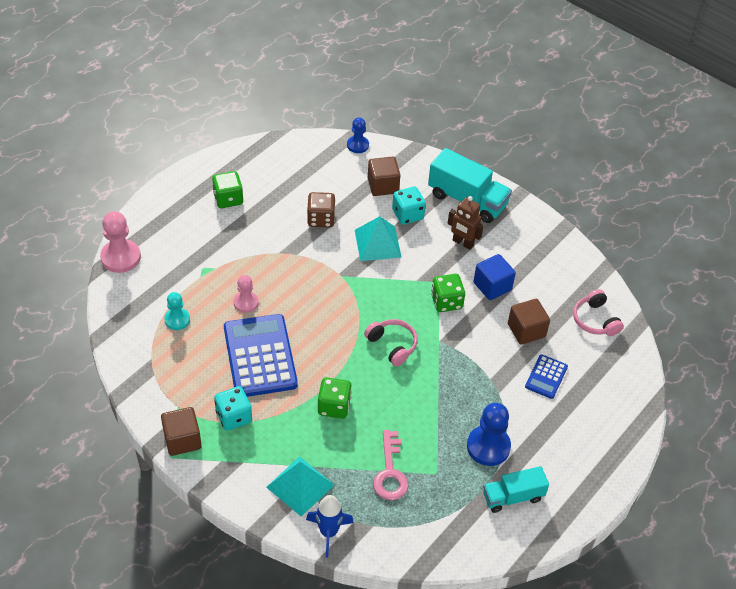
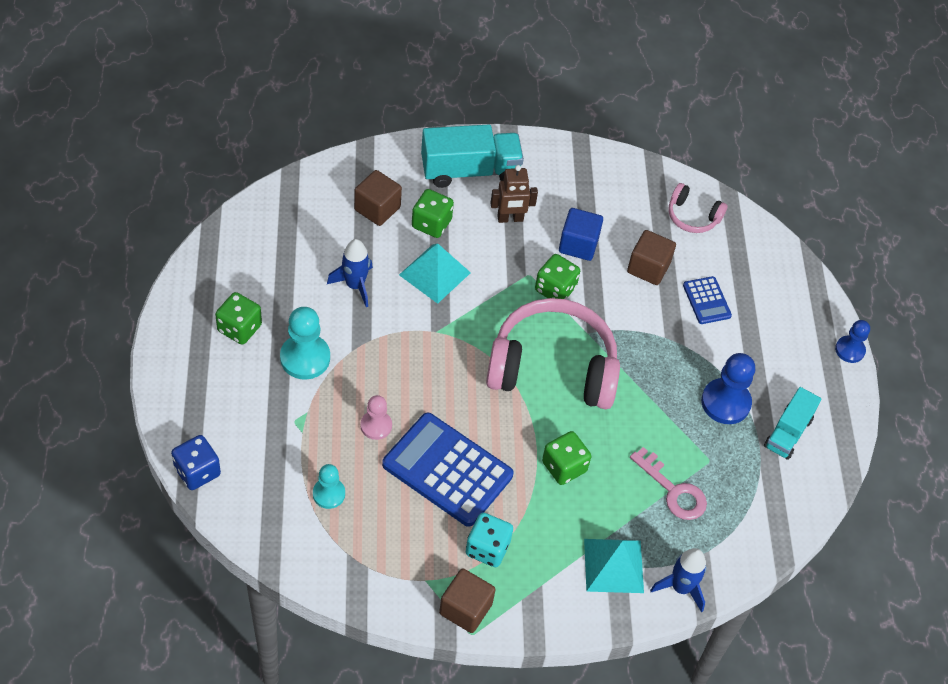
camera: 45 degrees left, 5 degrees up
(120, 257) = (197, 471): pink pawn -> blue dice
(247, 239) = (305, 358): none -> turquoise pawn
(321, 219) = (355, 285): brown dice -> blue rocket
(358, 145) = (307, 180): blue pawn -> blue pawn (849, 350)
(392, 345) = (552, 368): pink headphones -> pink headphones, size x2.15
(407, 214) = (431, 223): turquoise dice -> green dice

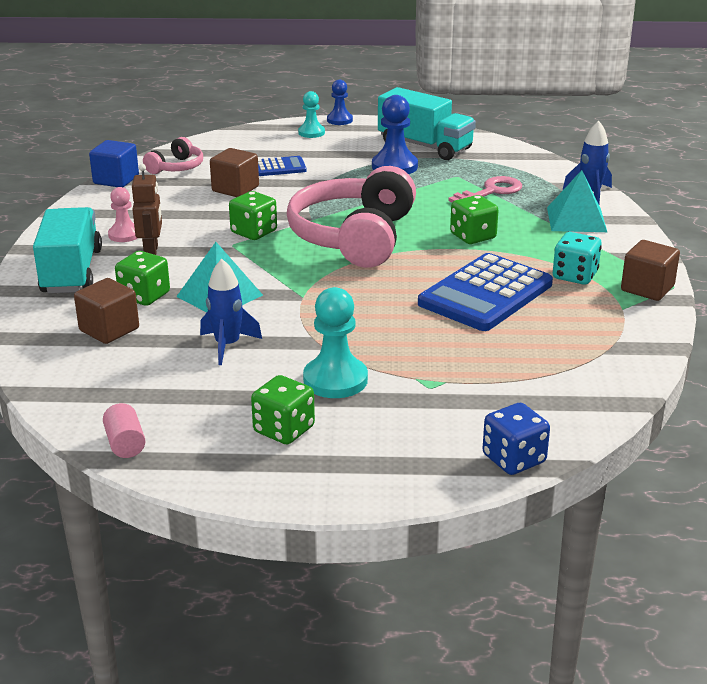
camera: 80 degrees left, 25 degrees down
(226, 239) = (125, 444): none -> pink cylinder
(329, 494) = (529, 364): turquoise pawn -> turquoise pawn (311, 133)
(376, 426) = (432, 334): pink pawn -> pink pawn (124, 235)
(578, 244) = (197, 219): blue cube -> blue cube (116, 180)
(788, 433) = (425, 146): turquoise truck -> turquoise truck, size x1.59

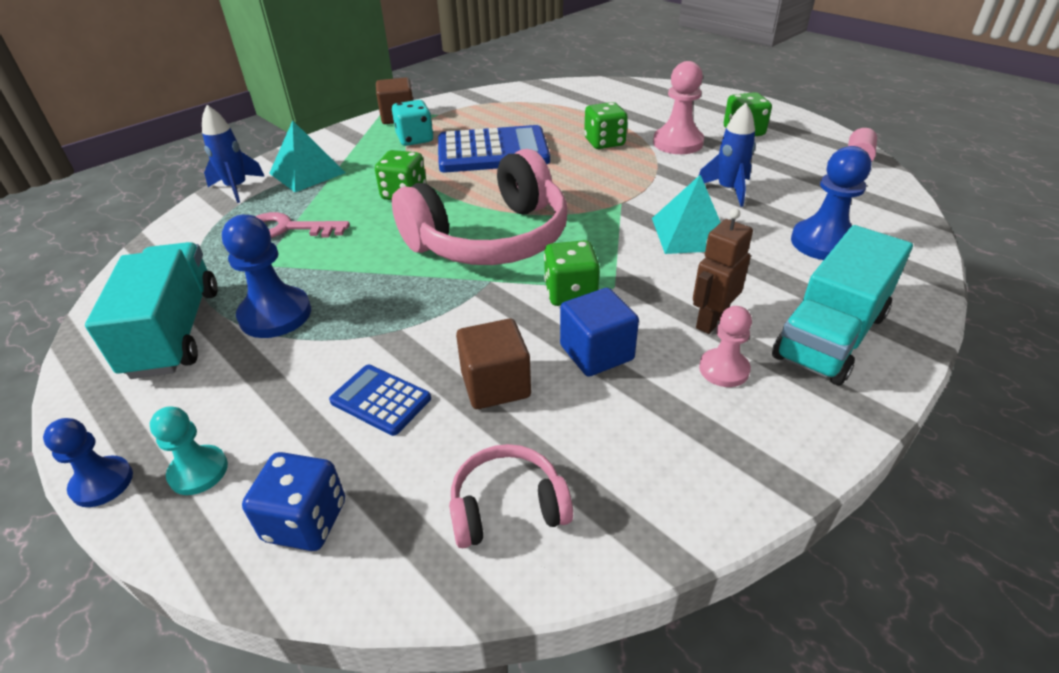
camera: 135 degrees left, 10 degrees up
(109, 330) = (823, 243): brown cube -> blue pawn
(116, 180) = (639, 535): blue cube -> blue cube (596, 353)
(144, 296) = (764, 264): green dice -> green dice (604, 142)
(335, 380) = (677, 143): turquoise pawn -> pink pawn
(514, 459) = (637, 85): blue dice -> blue dice (305, 521)

